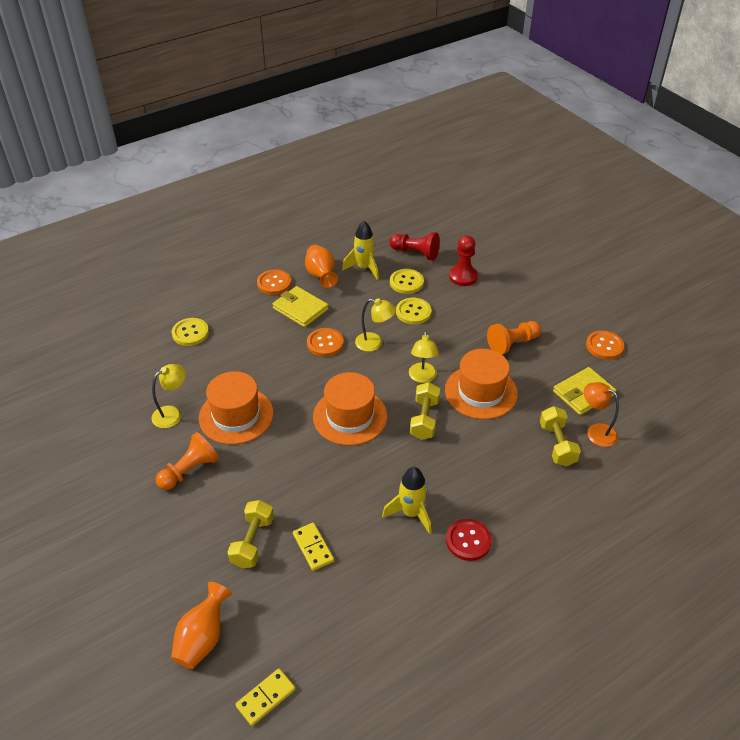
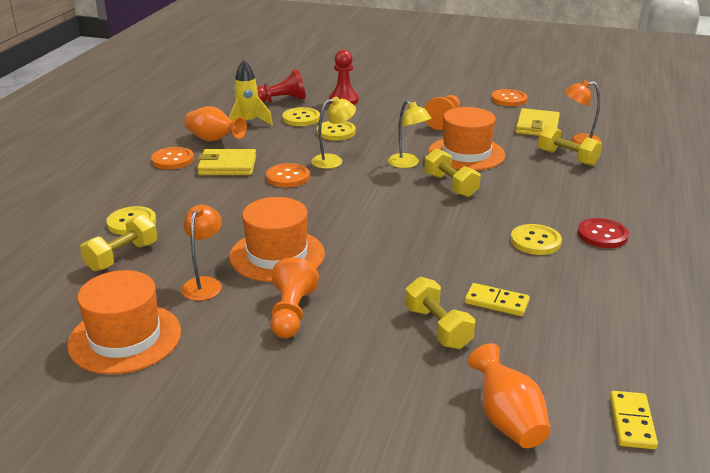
camera: 40 degrees left, 15 degrees down
(156, 361) = (122, 256): none -> yellow dumbbell
(172, 413) = (204, 284): yellow lamp -> orange lamp
(350, 416) = (386, 210): orange hat -> orange hat (125, 338)
(411, 513) = (535, 241): yellow rocket -> yellow button

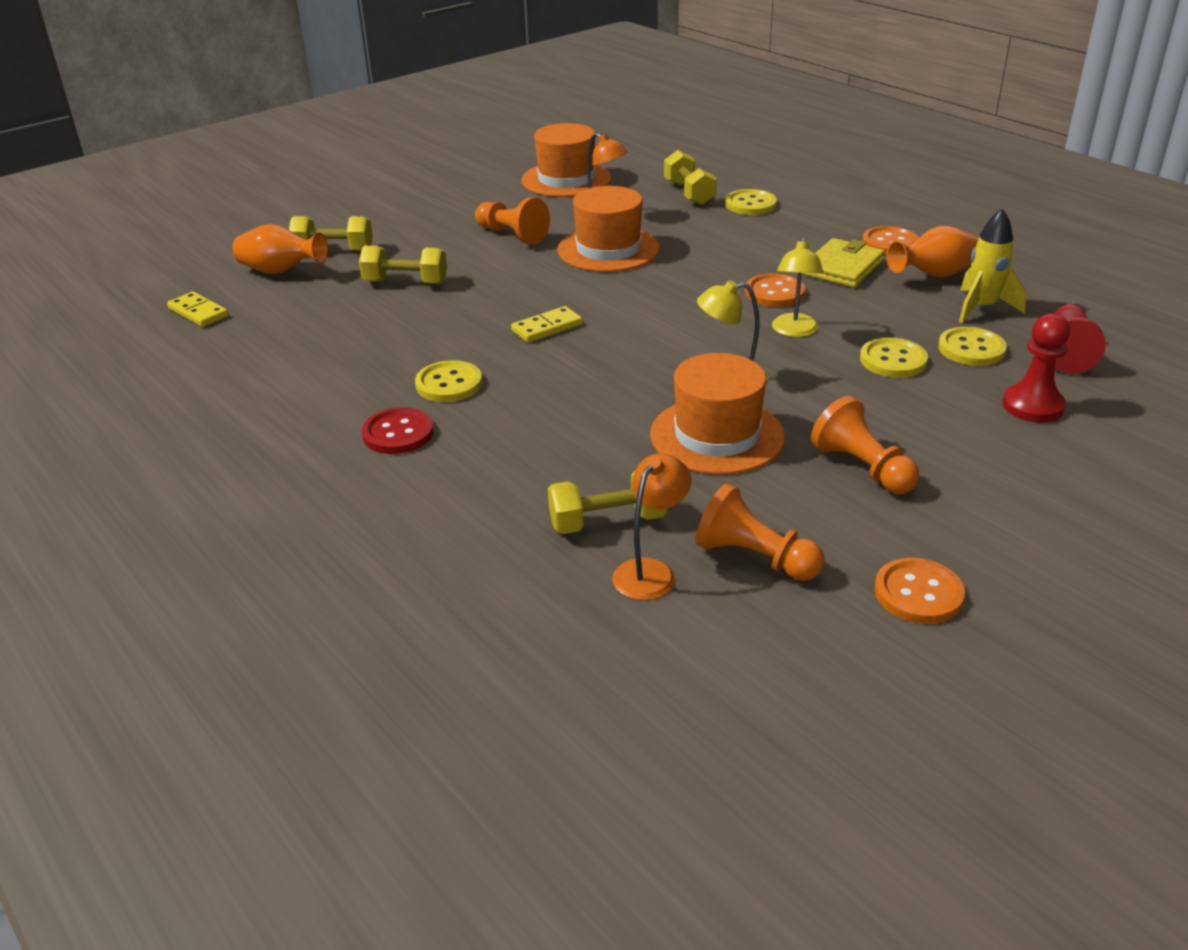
camera: 125 degrees right, 5 degrees up
(450, 185) = (636, 384): yellow dumbbell -> yellow dumbbell (334, 250)
(496, 302) = (394, 319): yellow domino -> yellow domino (547, 327)
(537, 126) = (755, 558): yellow wallet -> orange pawn

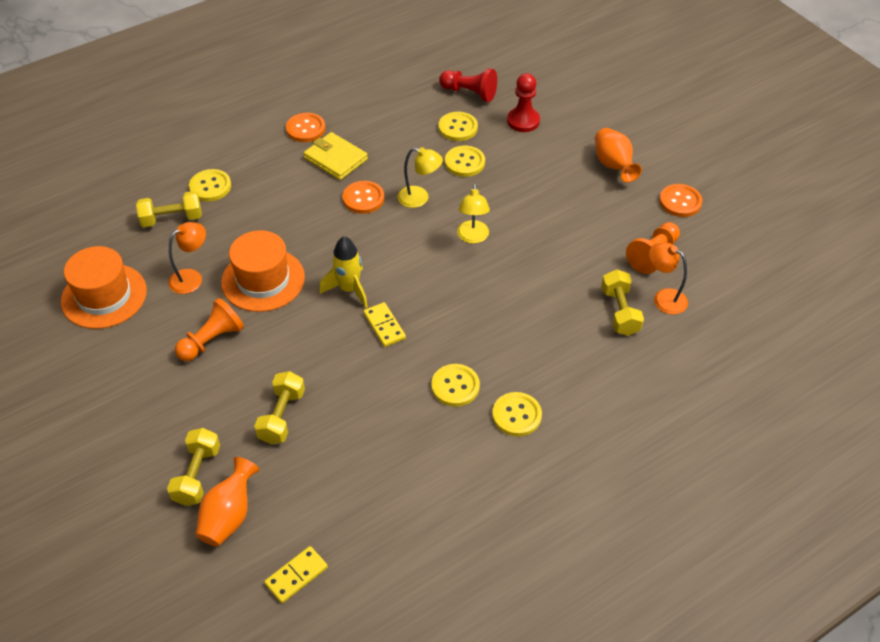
camera: 85 degrees left, 15 degrees up
(398, 433) = (516, 415): red button -> yellow button
(717, 435) = (537, 253): orange hat -> none
(862, 468) = (576, 199): orange pawn -> none
(934, 275) = (360, 120): orange vase -> orange vase (613, 165)
(982, 308) = (409, 111): yellow rocket -> yellow rocket (349, 289)

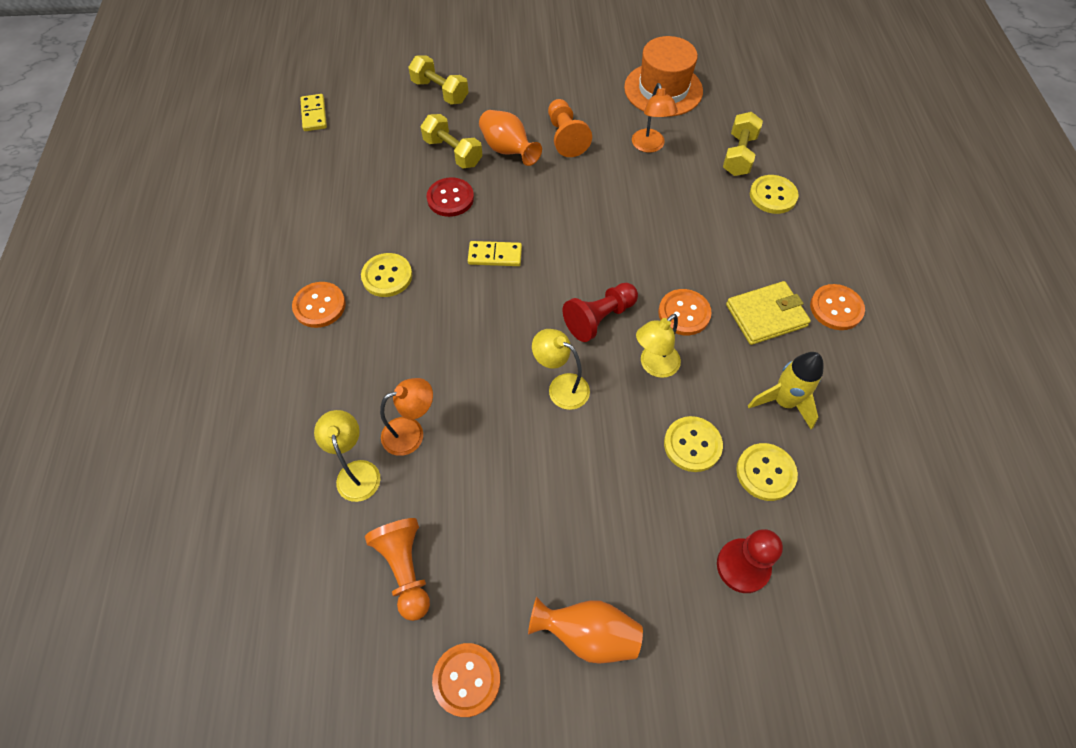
camera: 120 degrees right, 10 degrees up
(229, 516) = (391, 97): orange vase -> orange vase (508, 150)
(263, 280) = (615, 191): orange hat -> none
(341, 388) = (450, 198): none -> red button
(349, 289) = (559, 248): yellow rocket -> yellow rocket (783, 402)
(469, 93) = (838, 528): red pawn -> red pawn (599, 318)
(516, 415) = (319, 306): yellow button -> orange button
(620, 312) = (356, 471): yellow dumbbell -> yellow lamp
(664, 298) = (338, 534): orange lamp -> orange lamp (411, 433)

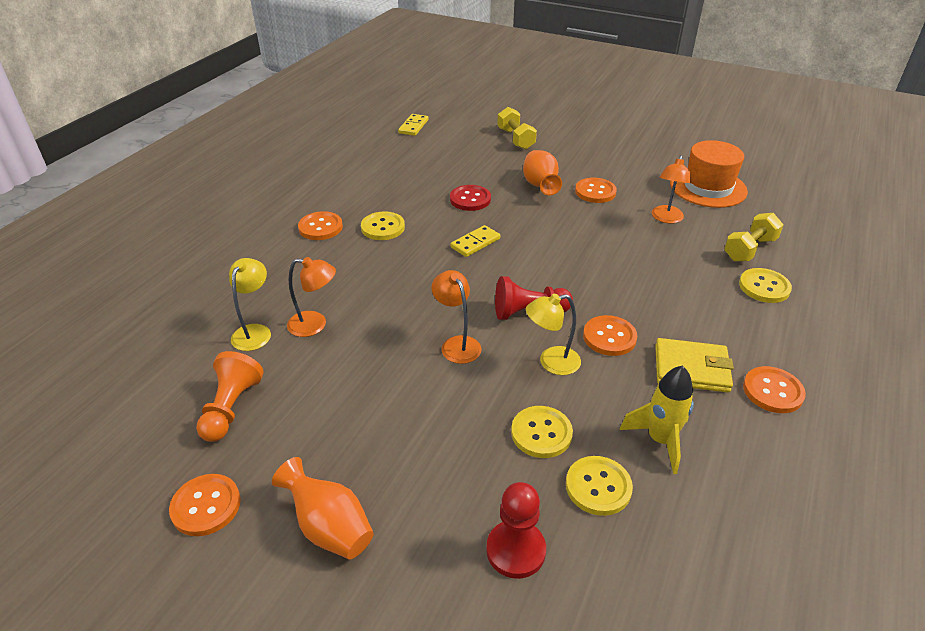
camera: 30 degrees right, 20 degrees down
(453, 152) = (495, 174): yellow dumbbell -> none
(495, 255) = (475, 243): yellow domino -> yellow domino turned 75 degrees counterclockwise
(561, 387) = (457, 344): yellow lamp -> orange lamp
(565, 137) = (595, 192): orange pawn -> orange button

